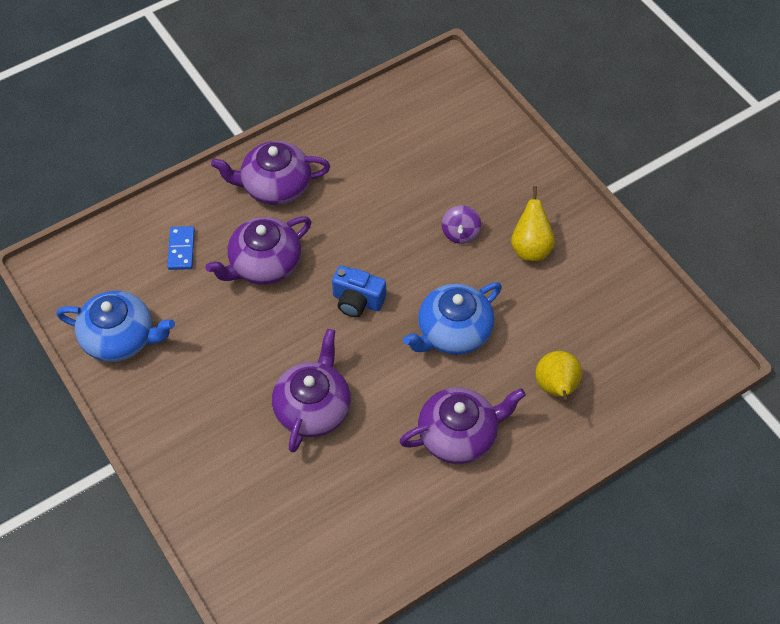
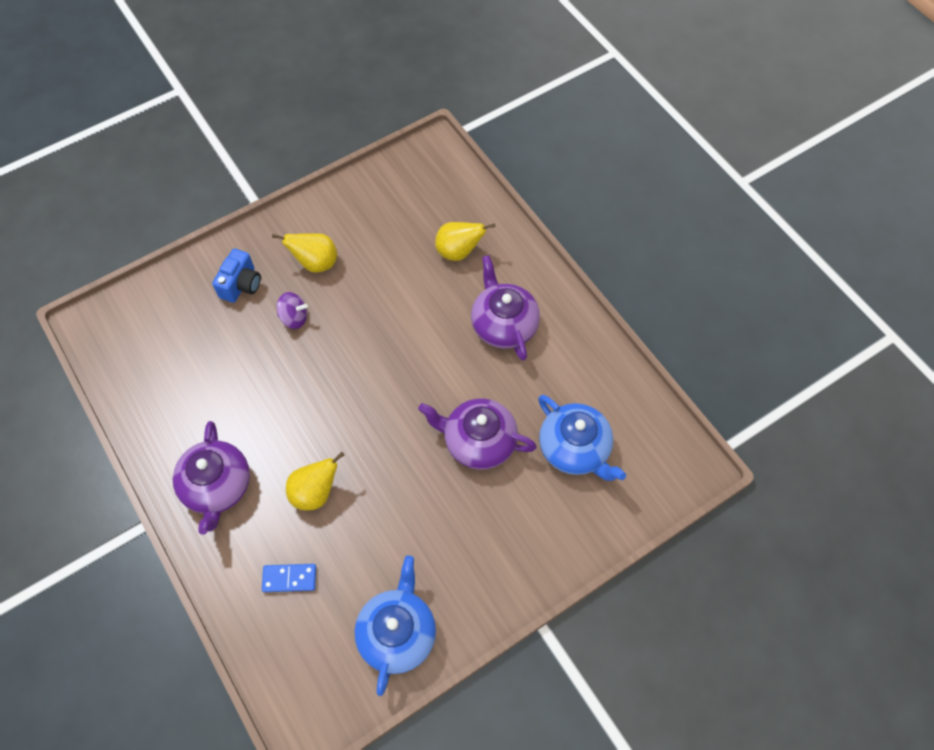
camera: 90 degrees left, 5 degrees up
(264, 264) = (315, 493): purple teapot -> yellow pear
(357, 301) = (364, 405): blue camera -> blue camera (241, 285)
(453, 332) = (401, 326): blue teapot -> blue teapot (575, 448)

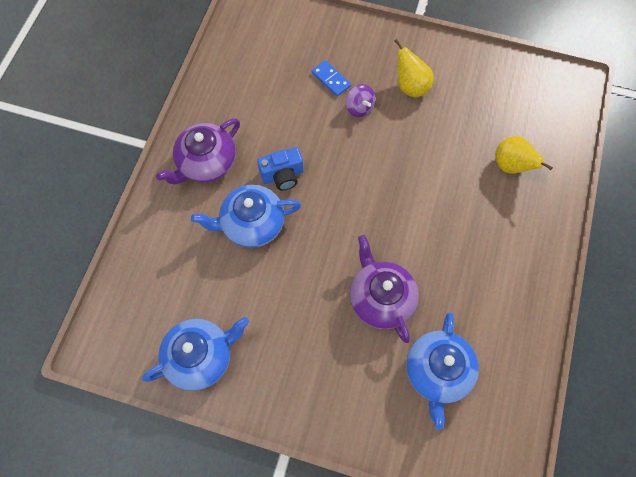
camera: 50 degrees right, 5 degrees up
(241, 285) = (352, 58): blue camera -> blue camera (282, 176)
(289, 578) = (182, 257): blue domino -> blue domino (331, 79)
(315, 493) = (252, 224): yellow pear -> blue teapot
(503, 324) = (486, 242): purple teapot -> none

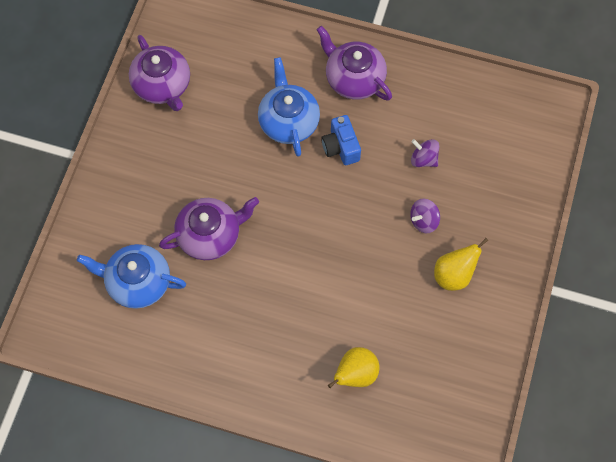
camera: 90 degrees right, 0 degrees up
(200, 357) = (162, 85): blue teapot -> purple teapot
(296, 106) = (423, 159): none -> purple spinning top
(331, 79) = (459, 193): blue domino -> none

